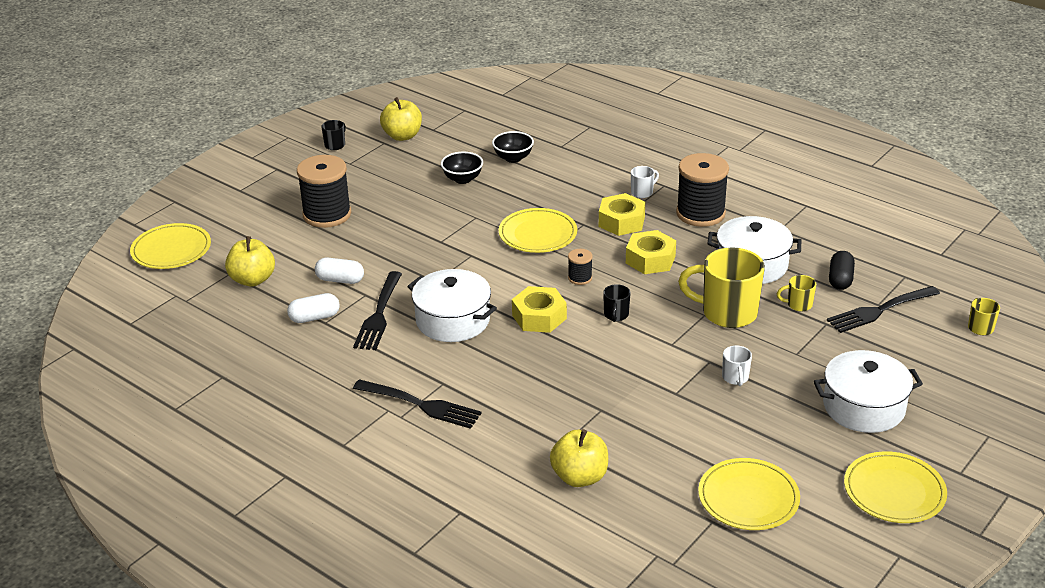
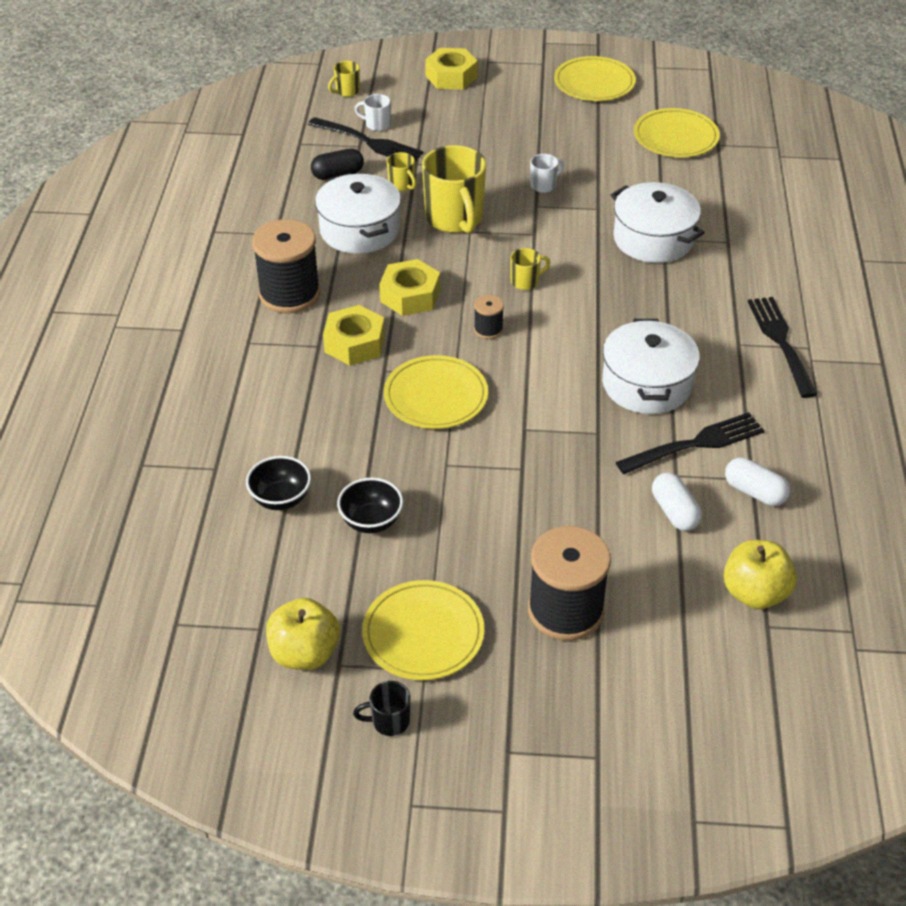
camera: 125 degrees left, 10 degrees up
(171, 250) = (790, 728): yellow plate -> yellow plate (423, 633)
(539, 317) = (579, 328): yellow nut -> yellow nut (451, 77)
(579, 477) = (752, 218): yellow apple -> none
(616, 315) = (525, 281): black mug -> yellow mug
(642, 192) = (278, 352): white mug -> white mug (377, 124)
(863, 407) = (513, 117): white pot -> white pot (653, 239)

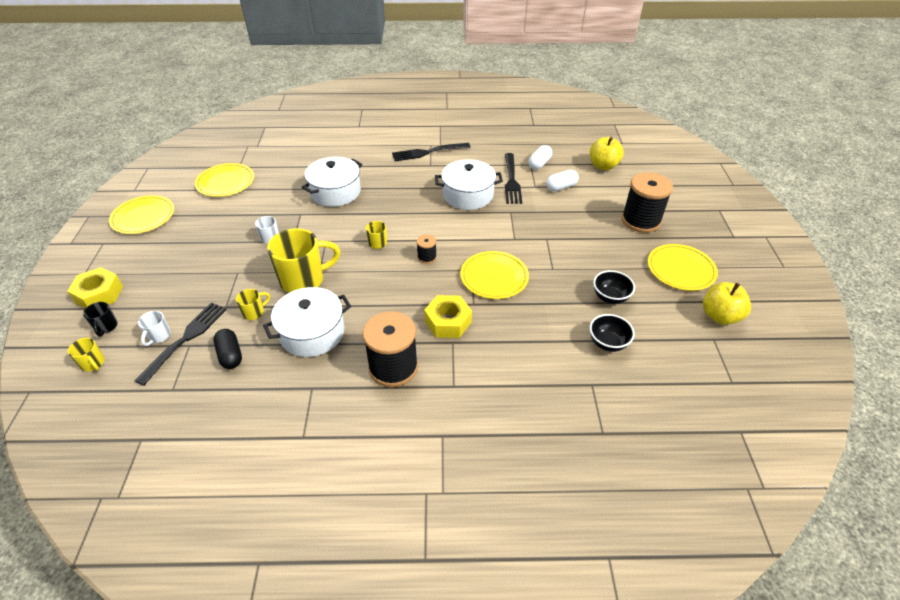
camera: 95 degrees left, 0 degrees up
(389, 721) = (742, 278): black mug -> black mug (106, 327)
(410, 296) = (393, 297): yellow nut -> none
(695, 444) = (511, 180): black fork -> black fork turned 150 degrees counterclockwise

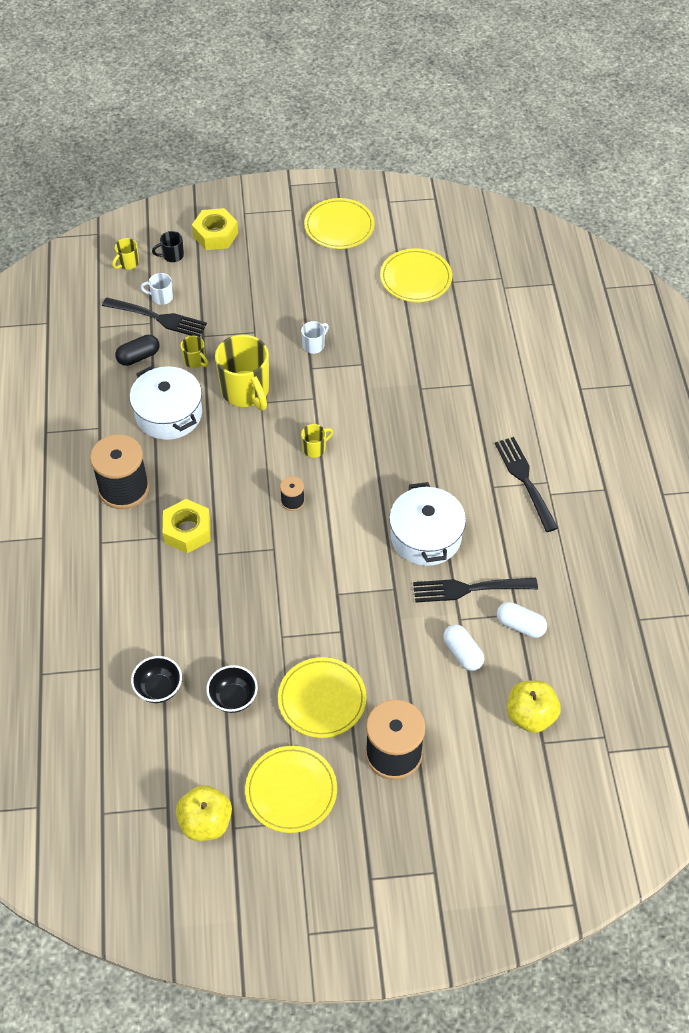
camera: 85 degrees right, 10 degrees up
(335, 192) = (411, 390): white pot -> none
(494, 277) = (262, 573): yellow plate -> yellow plate (322, 699)

